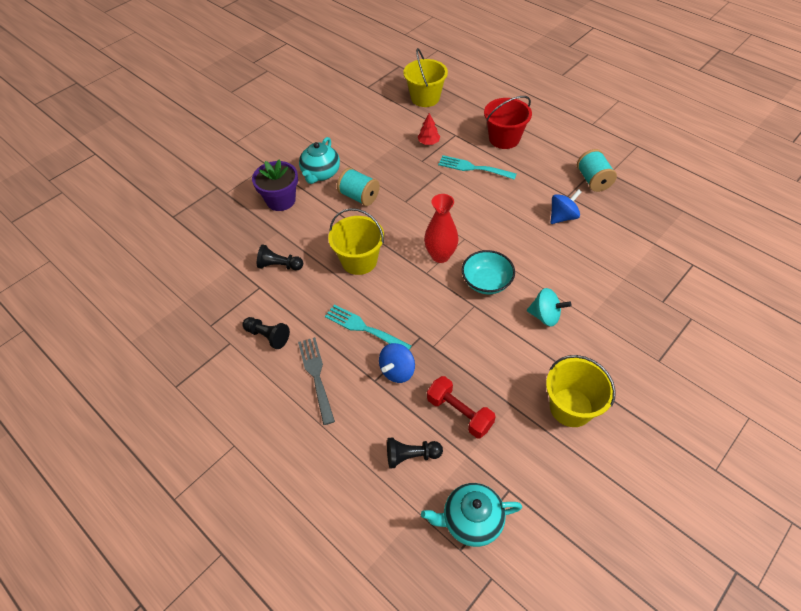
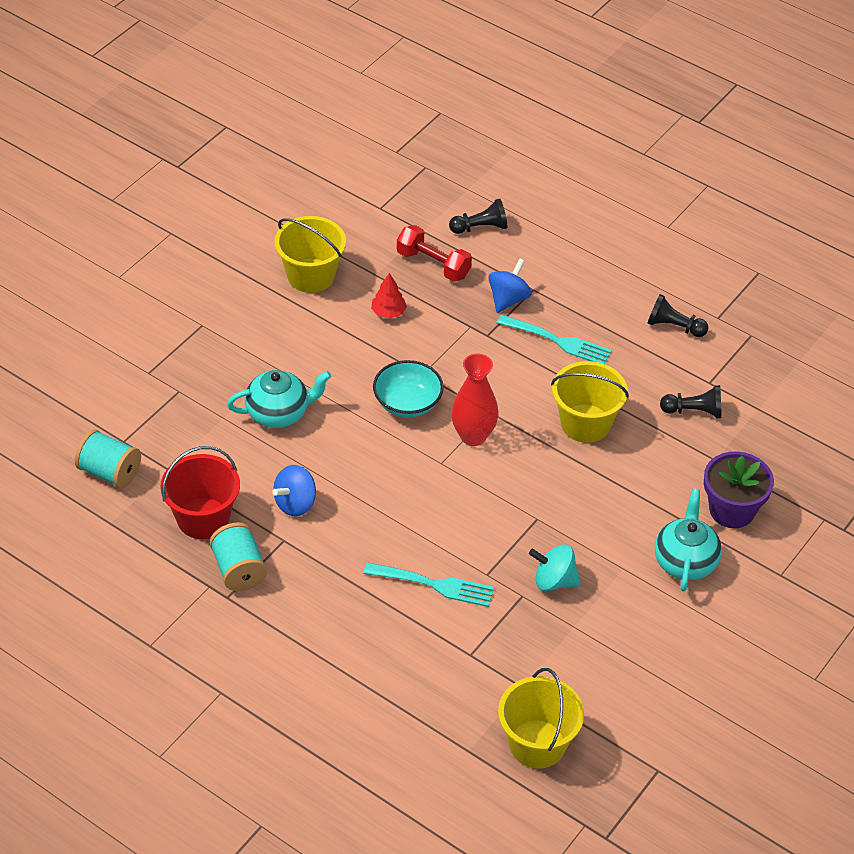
camera: 170 degrees right, 5 degrees down
(316, 376) = (601, 290): grey fork -> none
(359, 197) = (611, 522): turquoise spool -> turquoise spool (109, 472)
(428, 142) = (516, 635): red tree -> red tree (388, 312)
(471, 520) = (416, 185): turquoise teapot -> turquoise teapot (279, 413)
(504, 138) = (383, 649): red bucket -> red bucket (203, 518)
(545, 316) = (332, 366): turquoise spinning top -> turquoise spinning top (554, 581)

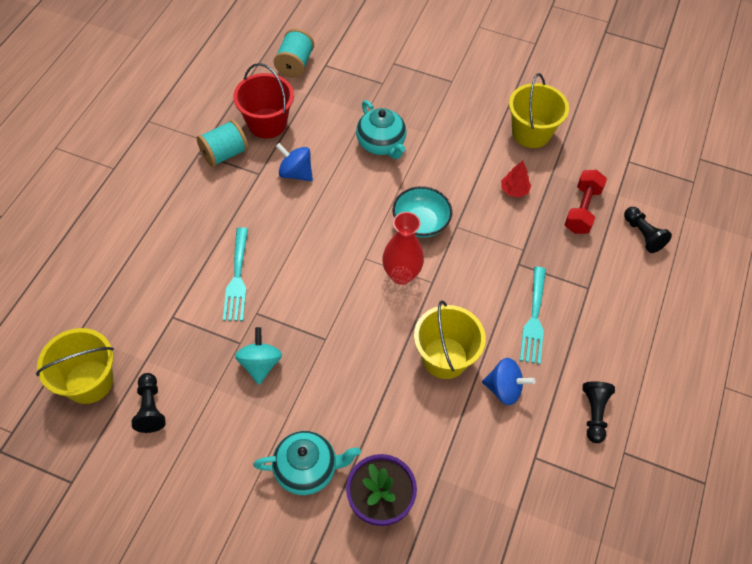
camera: 75 degrees right, 10 degrees up
(508, 299) = (567, 271): blue spinning top -> blue spinning top (504, 389)
(694, 411) = (492, 448): black pawn -> black pawn (150, 408)

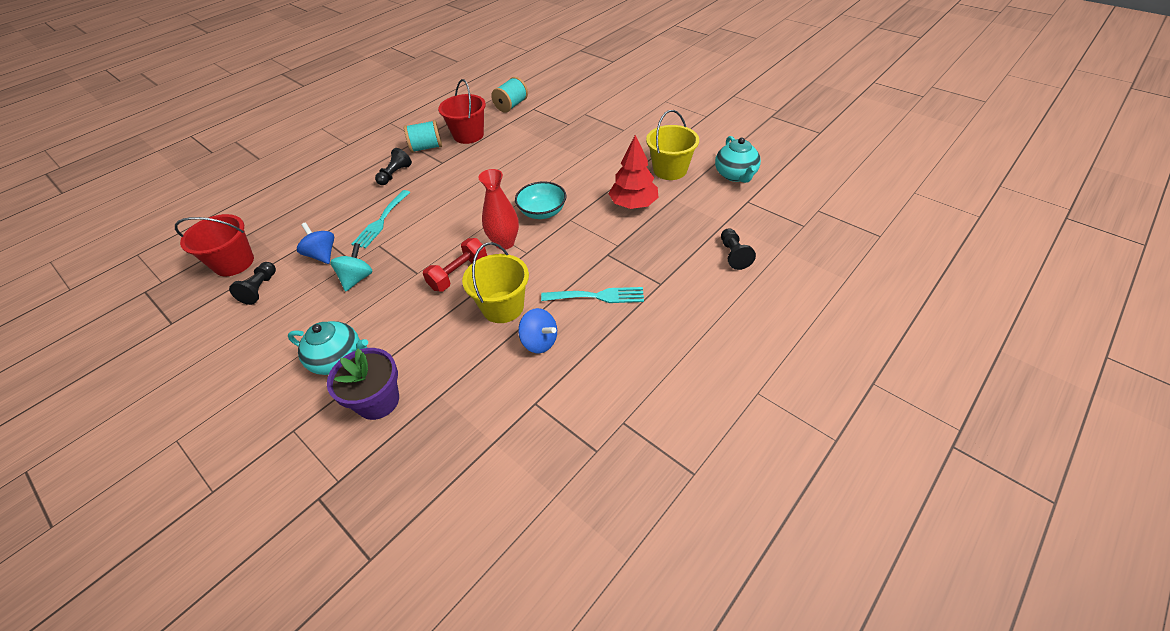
camera: 25 degrees right, 10 degrees down
(89, 381) = (234, 263): yellow bucket -> red bucket
(295, 173) = (468, 166): blue spinning top -> blue spinning top (322, 255)
(381, 144) = (544, 159): turquoise teapot -> turquoise teapot (735, 175)
(514, 190) = (633, 204): red tree -> red tree, size x1.86
(534, 319) = (597, 296): turquoise fork -> turquoise fork turned 120 degrees counterclockwise
(582, 210) = (686, 227): red dumbbell -> red dumbbell (458, 274)
(594, 414) = (611, 382): black pawn -> black pawn (395, 174)

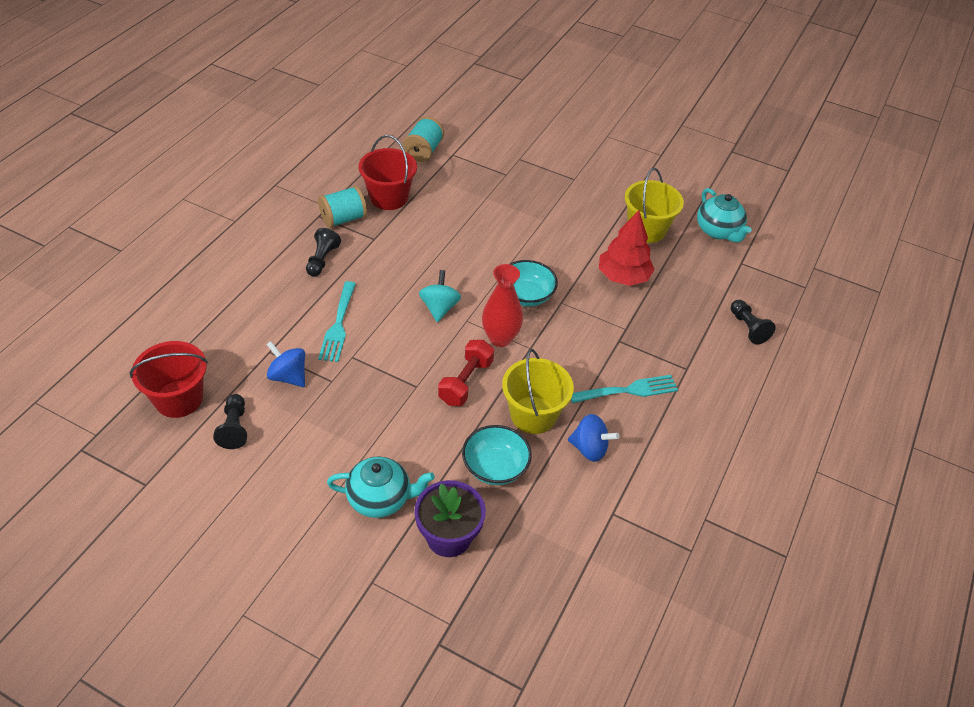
camera: 20 degrees left, 0 degrees up
(357, 278) = (348, 401): turquoise spinning top -> turquoise spinning top (439, 308)
(448, 347) = (495, 467): none -> turquoise bowl

